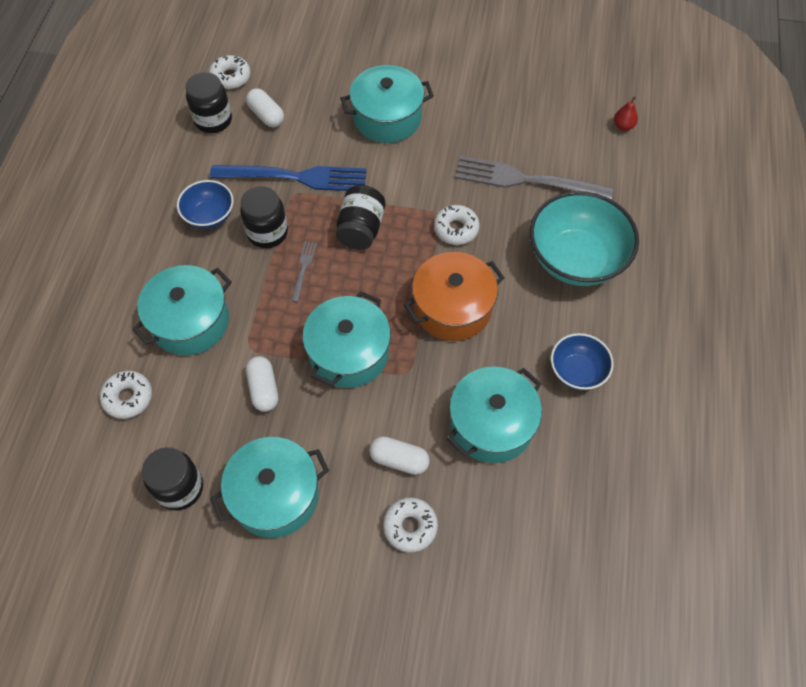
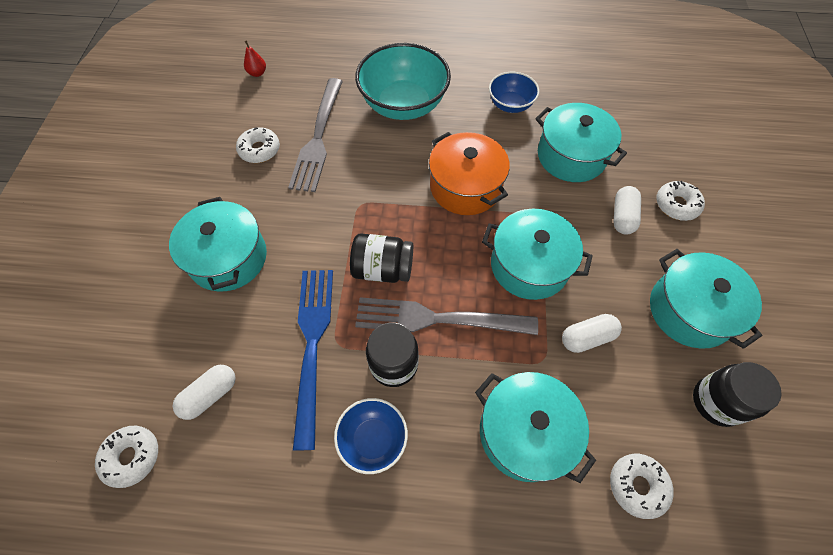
camera: 95 degrees left, 0 degrees up
(213, 120) = (211, 467): black jar -> none
(303, 268) = (438, 319): grey fork -> grey fork, size x2.30
(456, 229) = (377, 188): white donut -> white donut (259, 150)

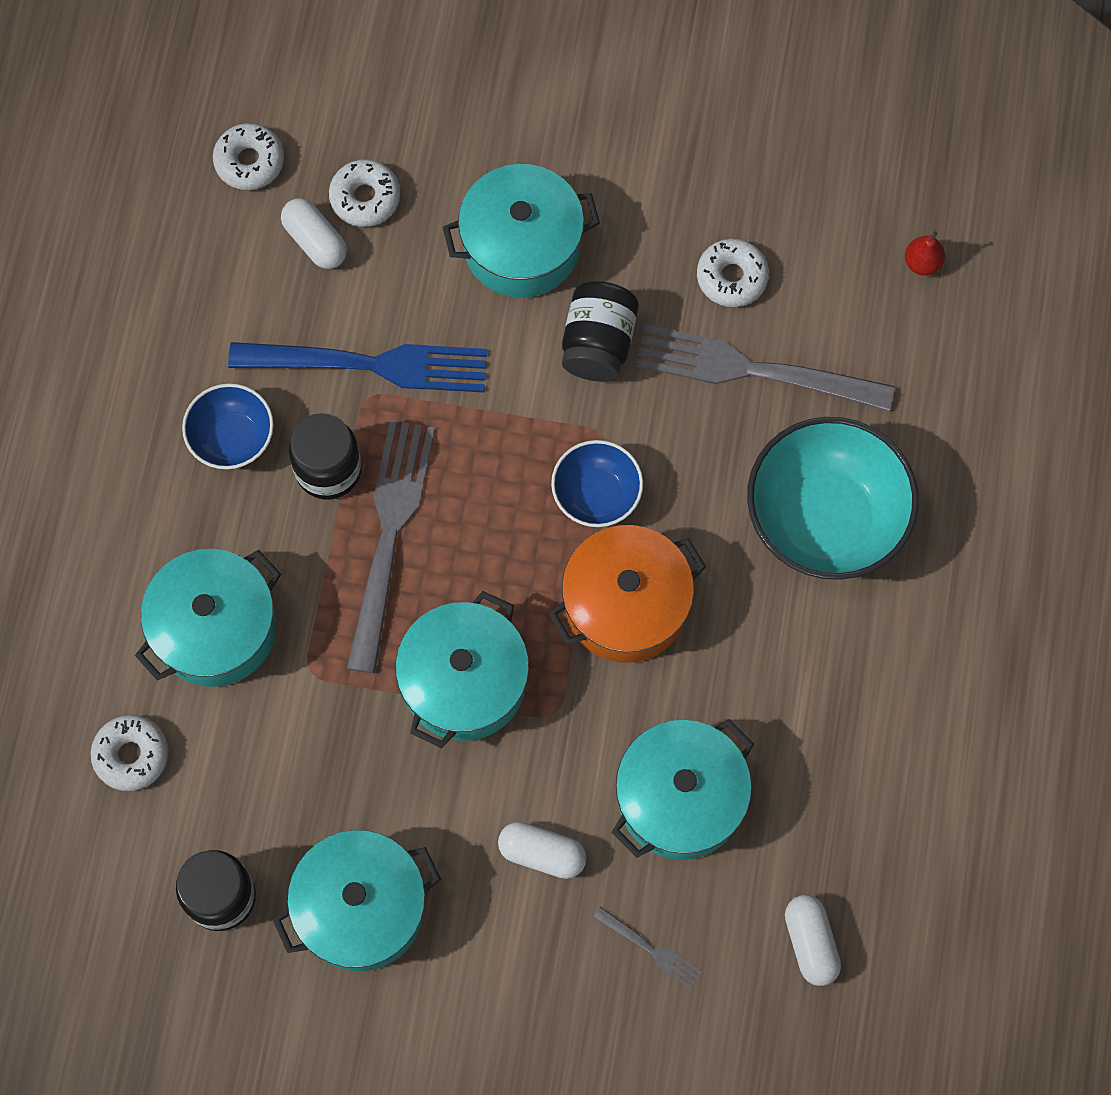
camera: 95 degrees right, 10 degrees up
(383, 269) = (480, 463): black jar -> black jar (598, 343)
(510, 105) = (814, 712): blue bowl -> blue bowl (596, 495)
(587, 338) = (336, 741): white capsule -> white capsule (810, 943)
(657, 164) = (650, 949): none -> grey fork
(676, 205) = (558, 954): white donut -> white donut (365, 198)

